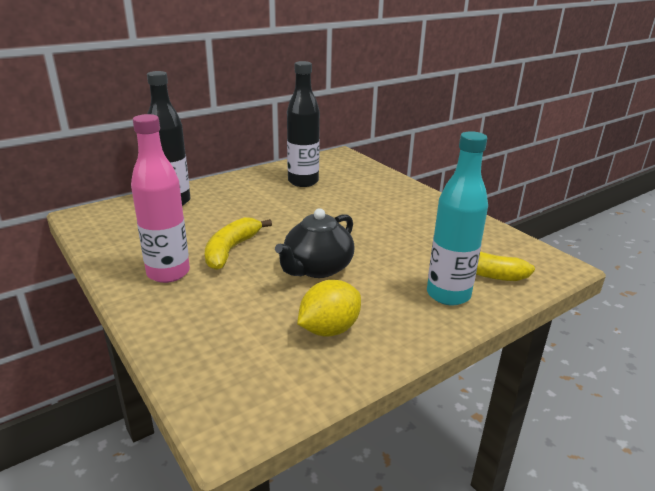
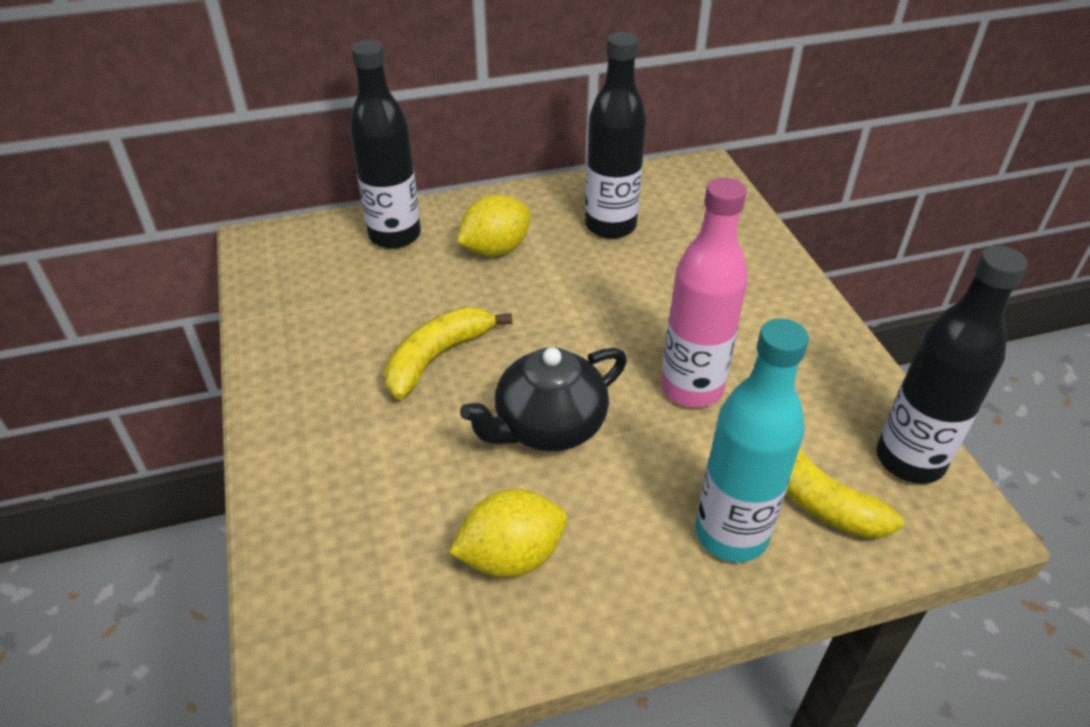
camera: 20 degrees right, 15 degrees up
(168, 273) = (333, 385): pink bottle -> pink bottle (691, 388)
(241, 199) = (495, 249): none -> yellow lemon
(517, 249) = (909, 460): none -> black bottle

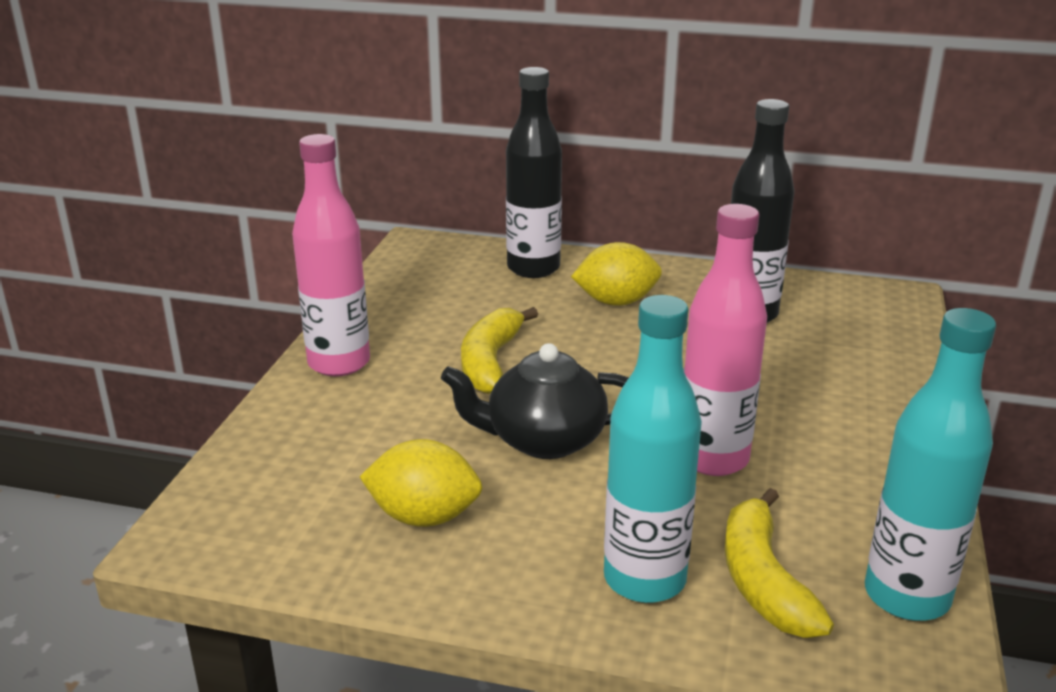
camera: 30 degrees right, 15 degrees down
(295, 414) = (339, 363): none -> pink bottle
(437, 358) = (490, 362): yellow banana -> yellow banana turned 60 degrees counterclockwise
(909, 460) = (906, 596): black bottle -> turquoise bottle

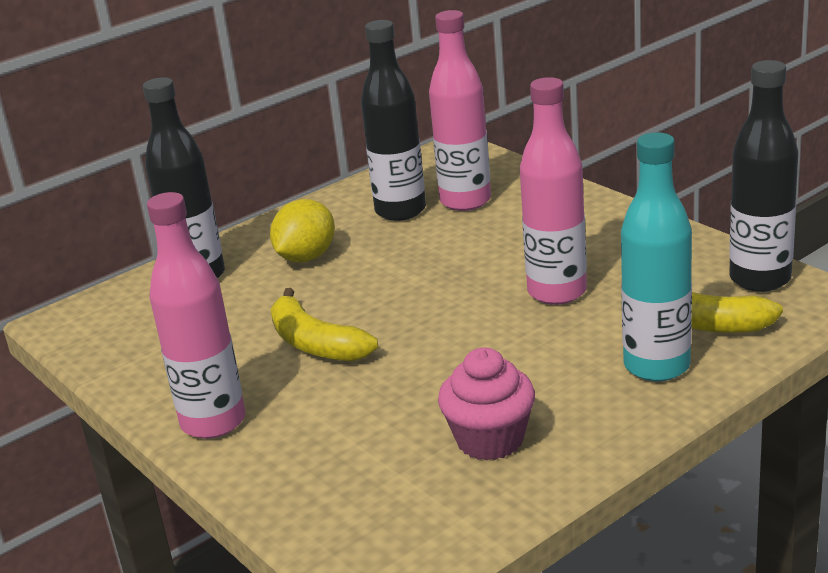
camera: 50 degrees left, 0 degrees up
(424, 517) = (490, 440): yellow lemon -> pink cupcake
(544, 440) = (454, 353): black teapot -> none
(811, 340) = (465, 201): none -> pink bottle
(906, 596) = (760, 279): turquoise bottle -> black bottle

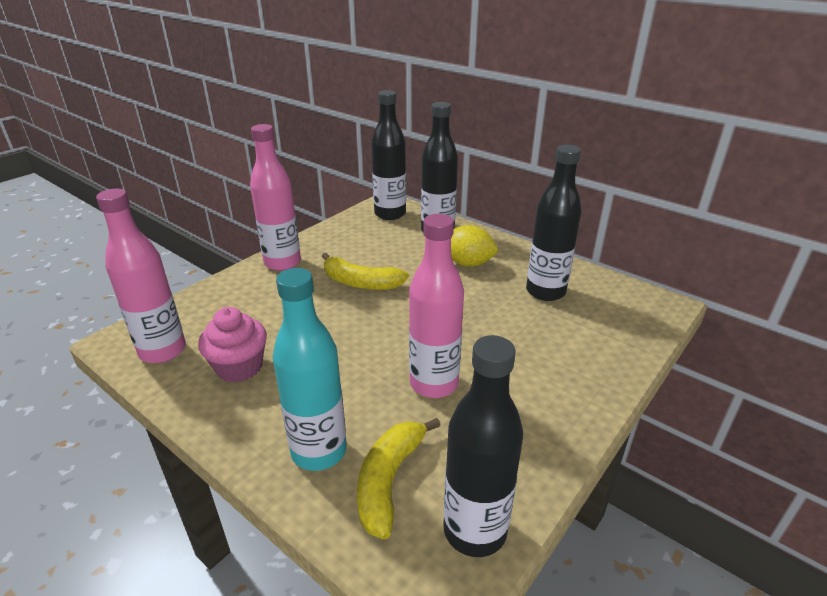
camera: 75 degrees right, 5 degrees up
(108, 317) = (390, 214): none -> black bottle
(315, 343) = (361, 283): yellow banana -> yellow banana turned 105 degrees counterclockwise
(465, 201) = (572, 320): pink bottle -> pink bottle (163, 351)

